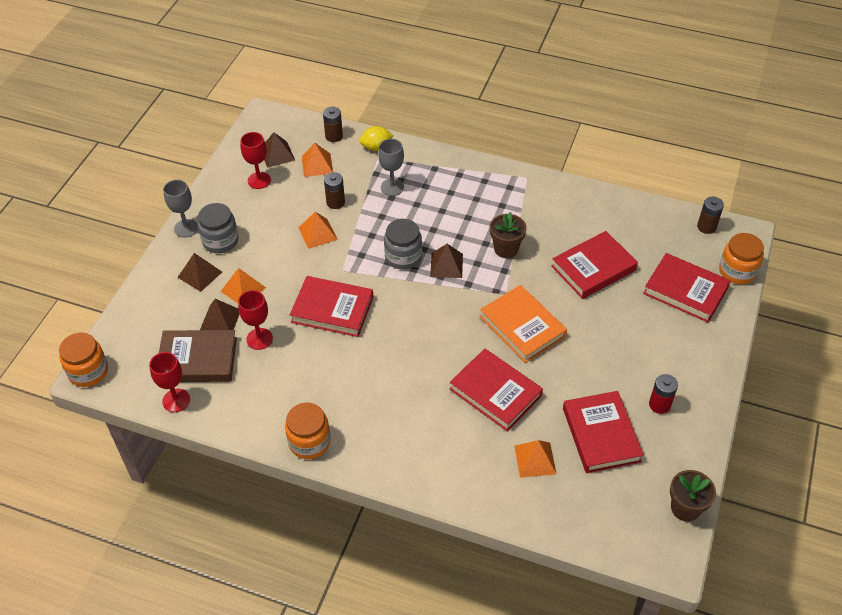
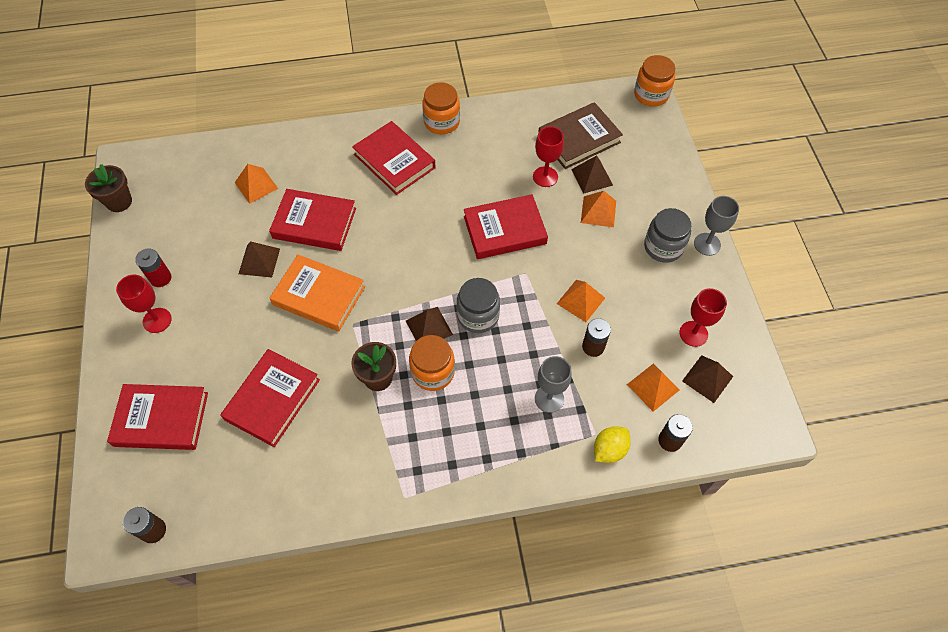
camera: 150 degrees right, 10 degrees up
(176, 400) = (566, 105): red goblet -> red goblet (157, 320)
(200, 274) = (648, 207): brown pyramid -> brown pyramid (259, 261)
(601, 435) = (207, 228): red book -> red book (394, 161)
(737, 271) = (105, 477): orange jar -> orange jar (433, 372)

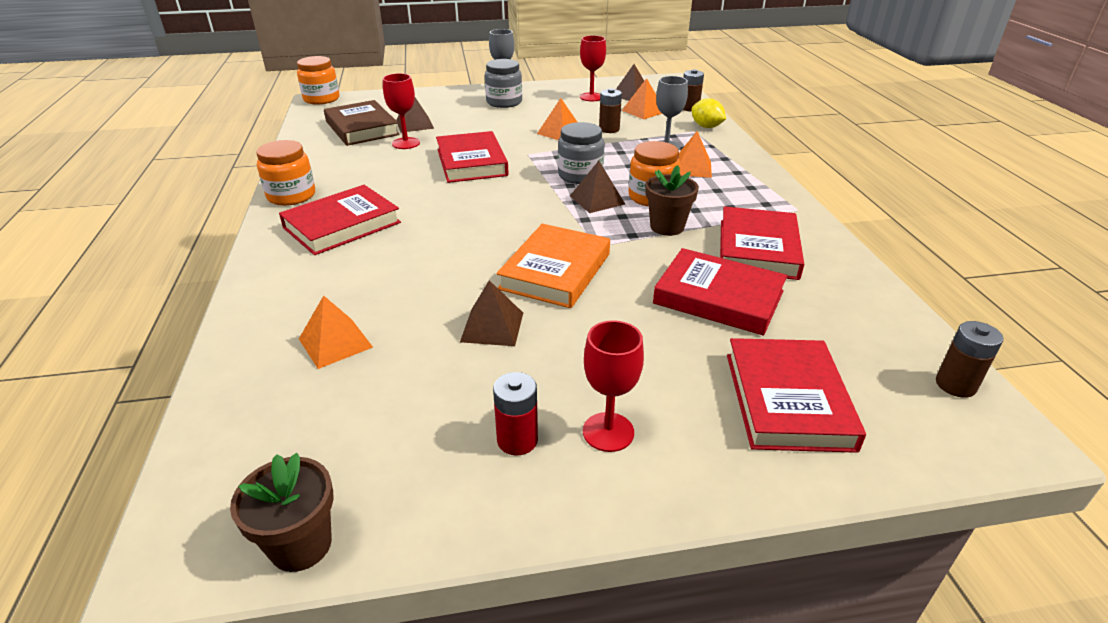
camera: 90 degrees left, 25 degrees down
(314, 223) = (431, 281): red book -> red book (758, 249)
(598, 211) = (458, 123): orange pyramid -> orange pyramid (692, 168)

